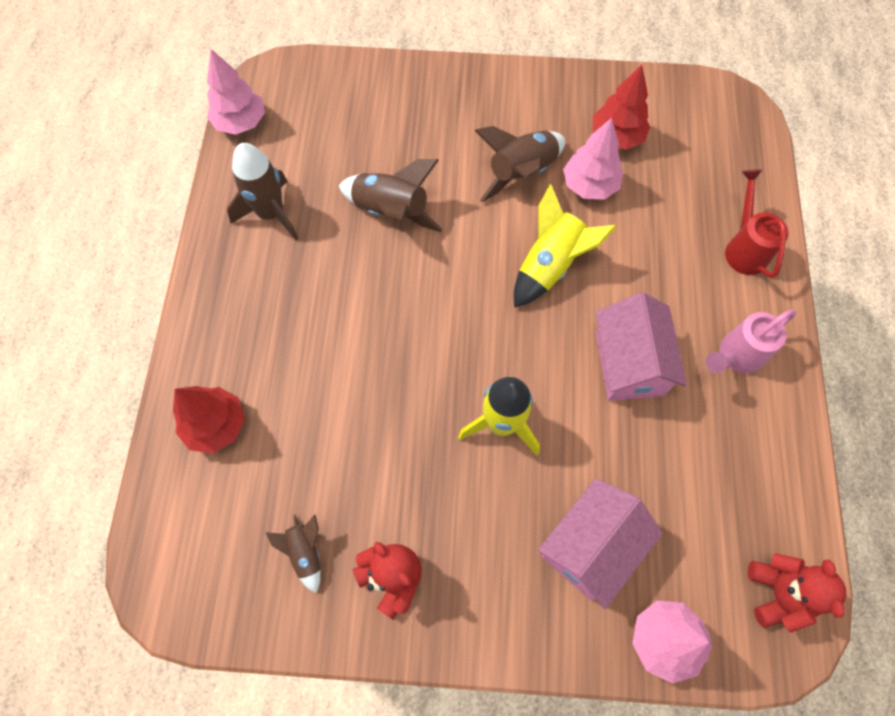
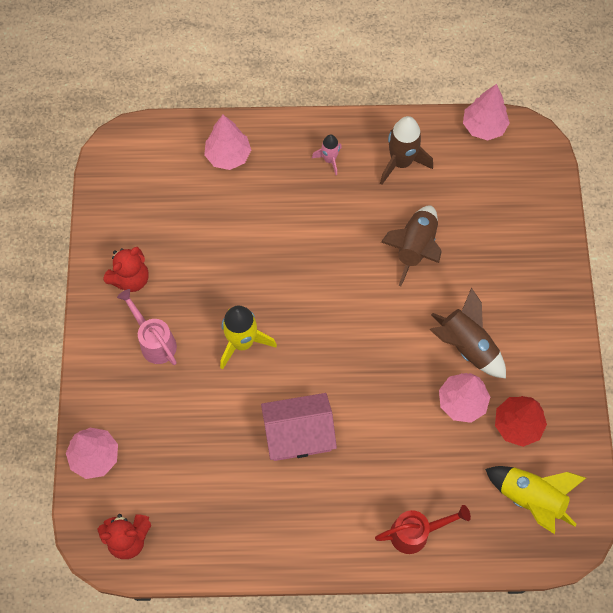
camera: 85 degrees right, 0 degrees up
(216, 425) = (228, 156): red tree -> pink tree
(250, 295) = (329, 160): none -> pink rocket
(305, 552) = (145, 224): brown rocket -> none
(550, 265) = (379, 372): yellow rocket -> yellow rocket (530, 498)
(590, 547) = (156, 407): pink house -> none
(735, 357) = (312, 519): pink watering can -> pink watering can (154, 341)

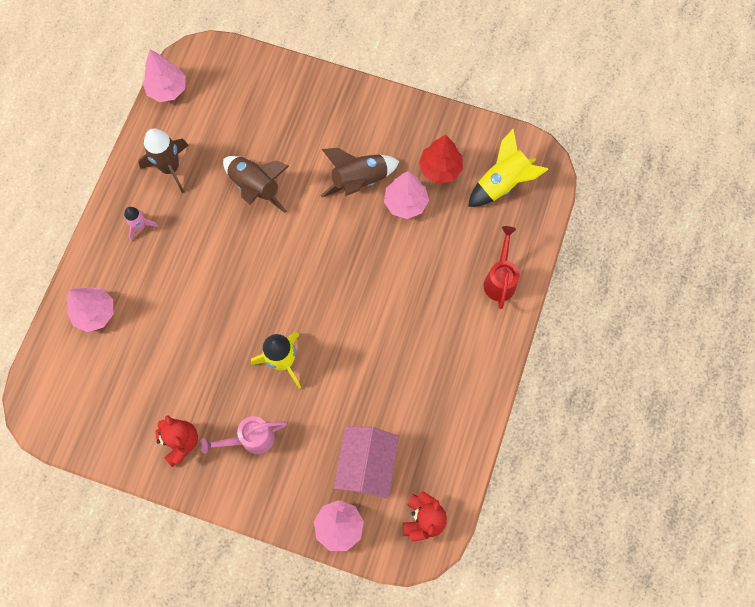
camera: 70 degrees left, 5 degrees up
(298, 434) = (384, 342): pink house -> pink house (366, 465)

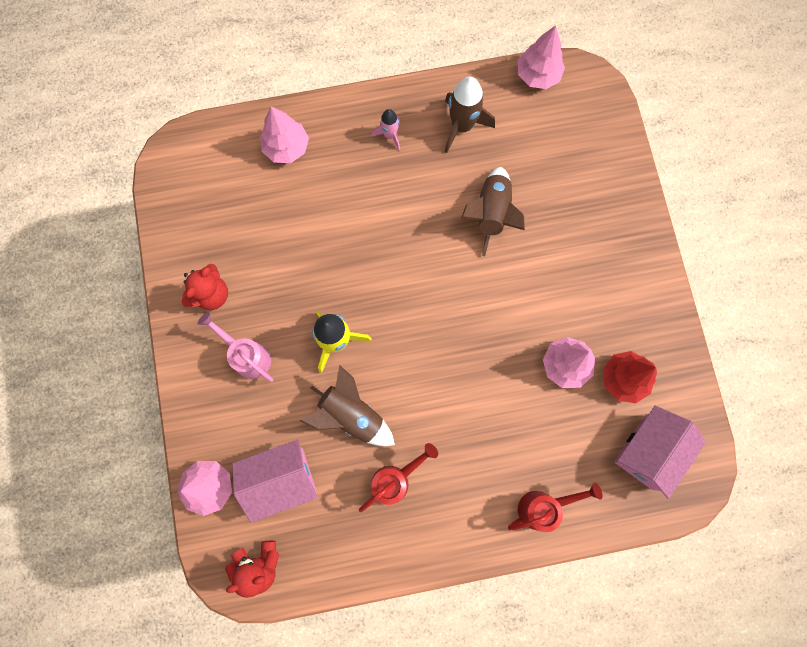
camera: 60 degrees right, 5 degrees up
(359, 180) = (560, 306): brown rocket -> brown rocket (351, 415)
(418, 376) = (395, 479): none -> red watering can
(502, 183) = (648, 451): yellow rocket -> pink house

